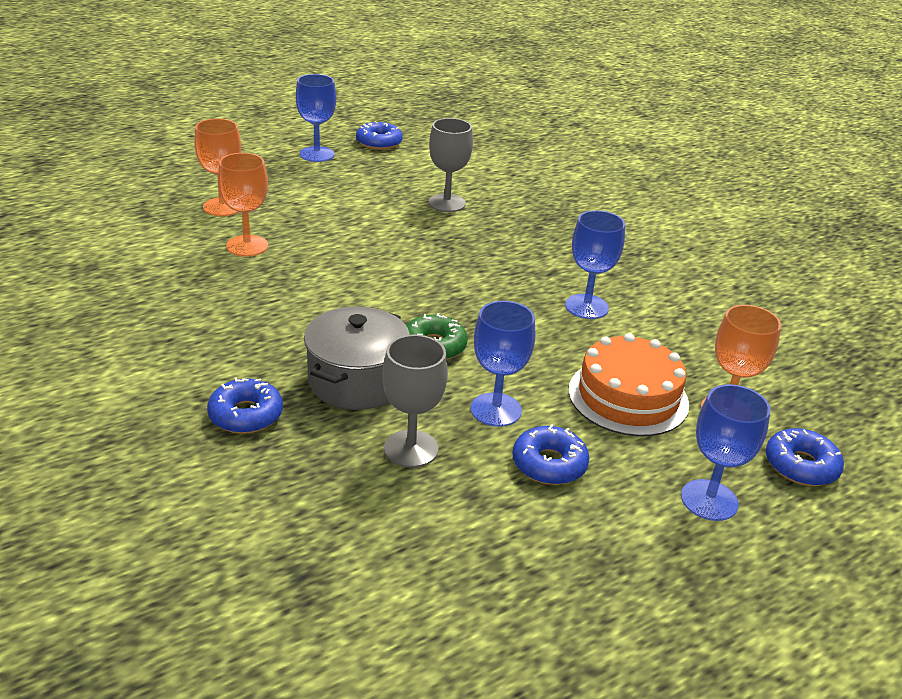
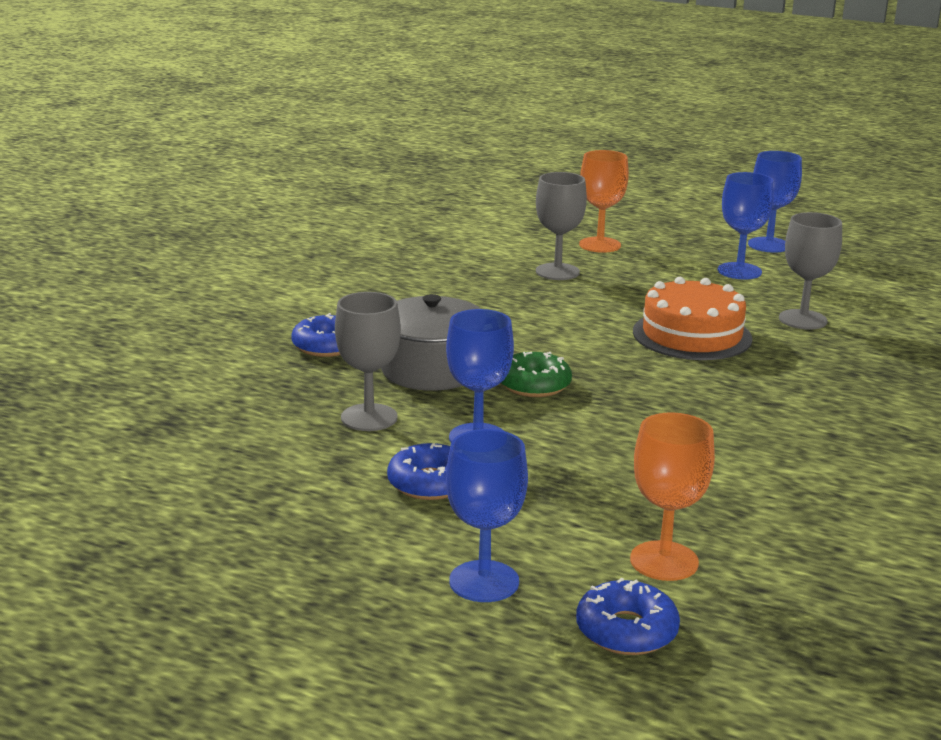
camera: 60 degrees right, 10 degrees down
(247, 246) = (557, 272): orange goblet -> grey goblet
(379, 143) = (854, 259): blue donut -> none
(586, 307) = (736, 437): blue goblet -> blue goblet (739, 271)
(628, 397) = (601, 498): orange cake -> orange cake (692, 335)

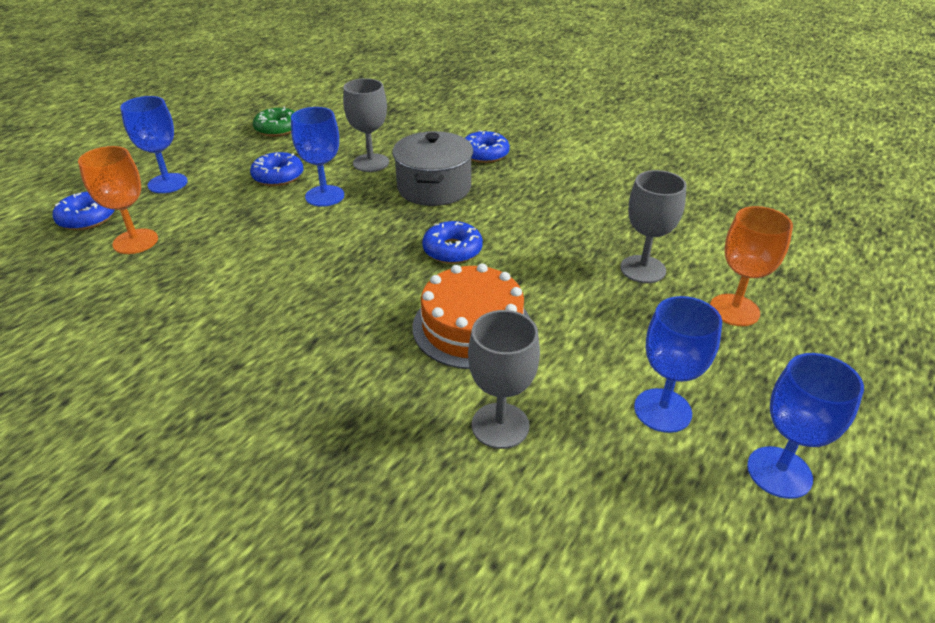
camera: 100 degrees right, 15 degrees up
(534, 385) = (394, 226): green donut -> green donut (278, 129)
(569, 351) = (452, 250): none -> blue donut

